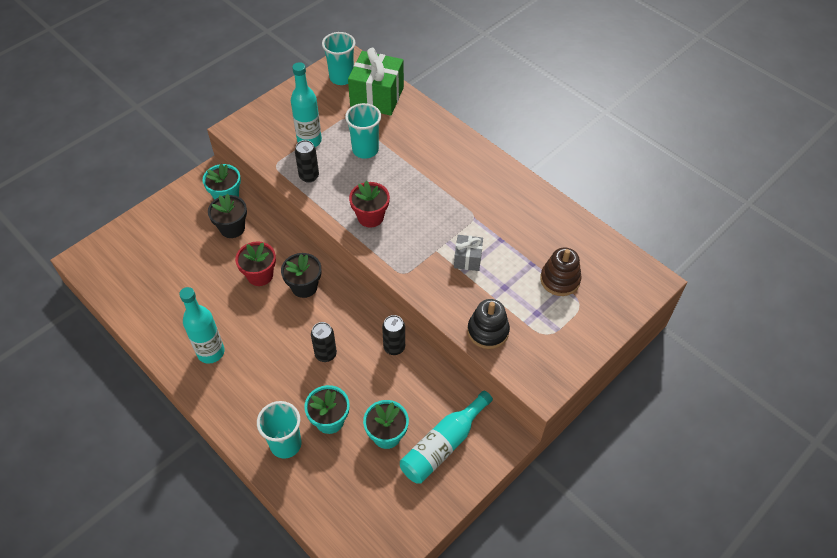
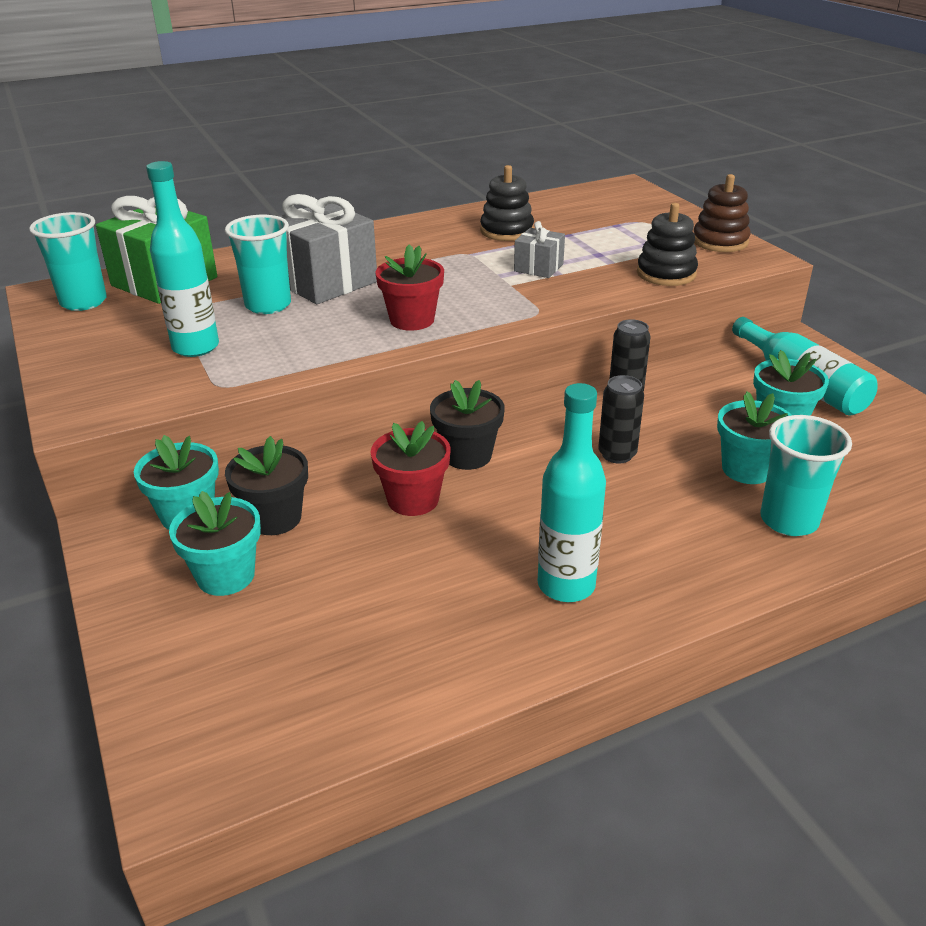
camera: 70 degrees left, 20 degrees down
(190, 227) = (226, 576): none -> turquoise flower pot
(309, 176) = (278, 358): black can -> none
(404, 163) = (325, 282): none -> grey gift
(521, 228) = (506, 231): none -> black stacking toy
(560, 280) = (602, 225): brown stacking toy -> brown stacking toy (720, 242)

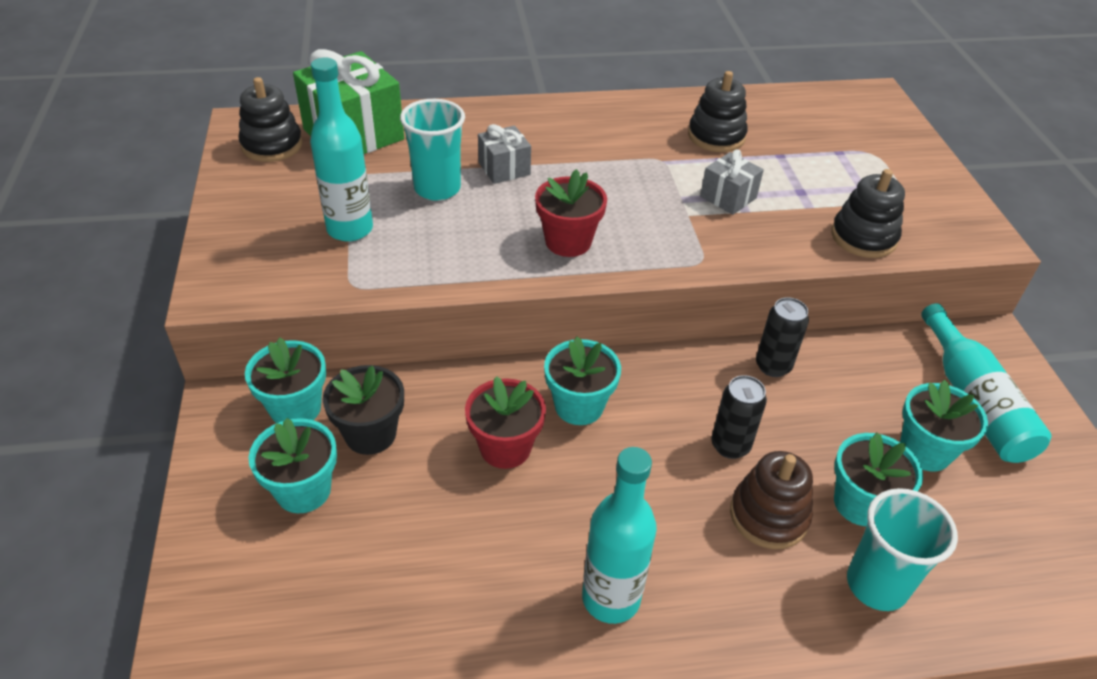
camera: 15 degrees right, 10 degrees up
(83, 302) = (272, 145): turquoise cup -> black stacking toy
(325, 282) = (504, 168): grey gift -> grey gift, size x0.52
(467, 455) = (579, 406): black flower pot -> turquoise flower pot
(720, 242) = (946, 202): brown stacking toy -> brown stacking toy (768, 515)

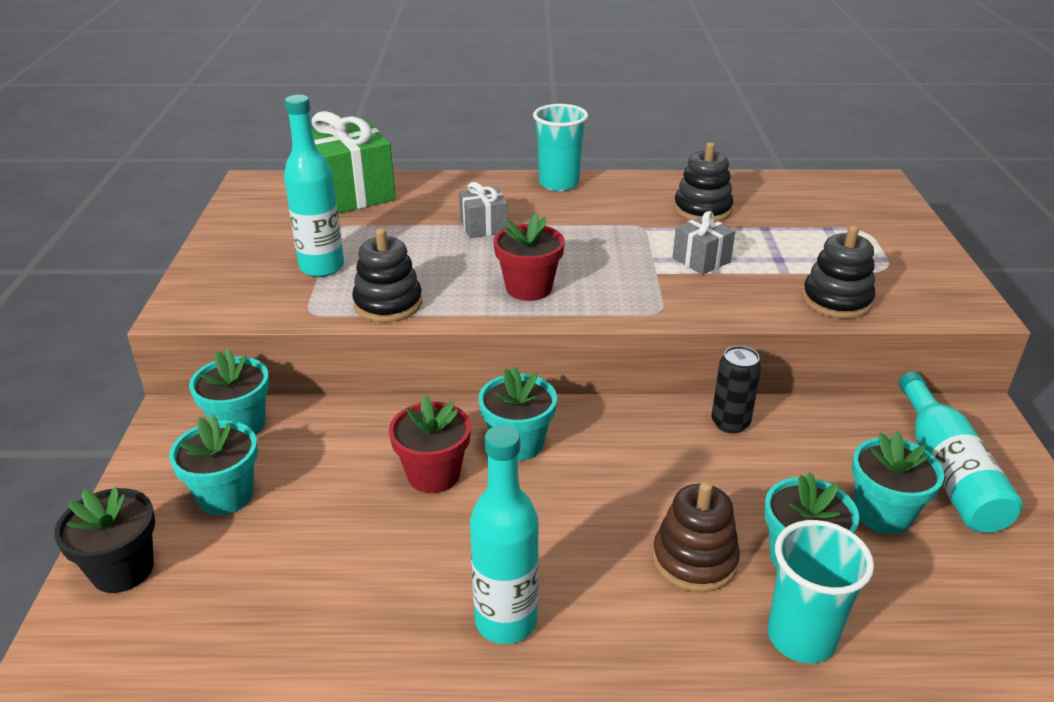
camera: 10 degrees right, 10 degrees down
(272, 145) = (272, 199): black stacking toy -> black stacking toy (388, 304)
(370, 434) = (304, 452): black flower pot -> black flower pot (123, 569)
(437, 188) = (414, 239): turquoise cup -> turquoise cup (559, 183)
(730, 446) = (667, 491): black can -> none

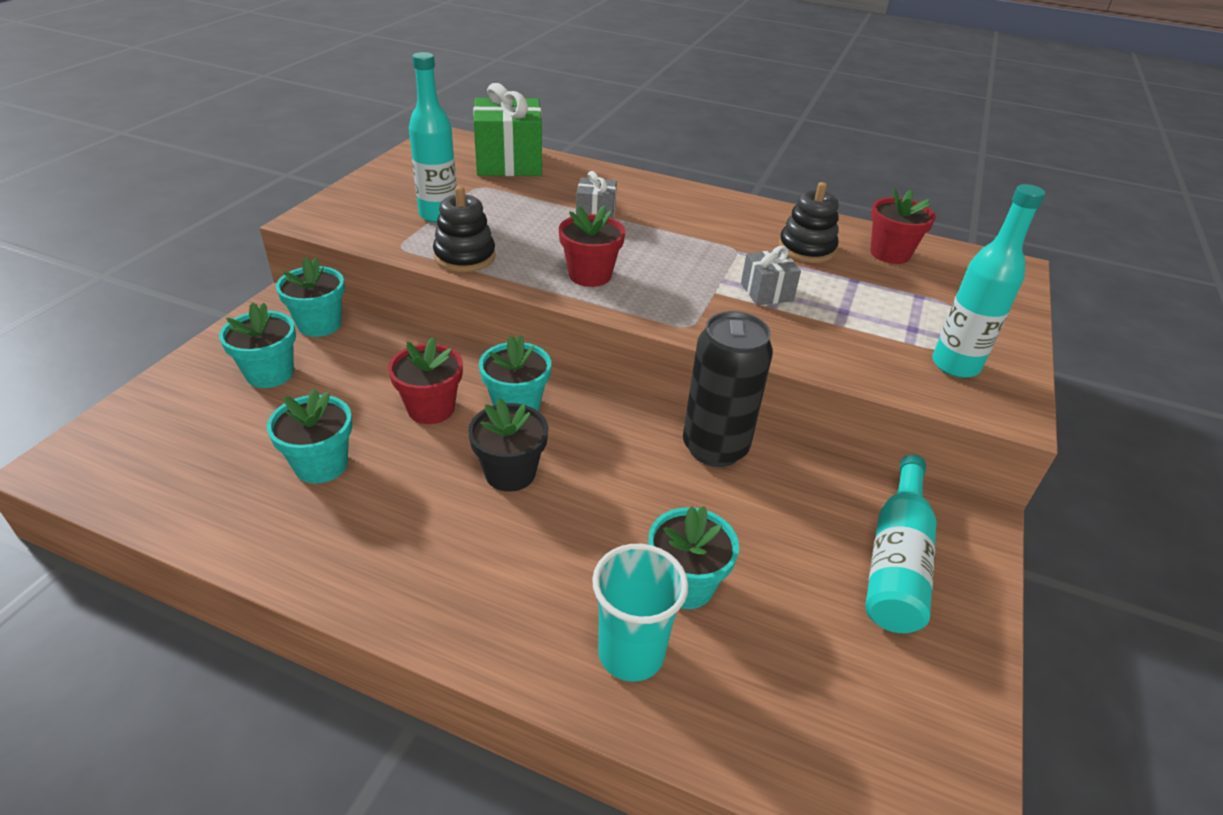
camera: 20 degrees right, 5 degrees up
(123, 569) = (162, 403): black flower pot -> black flower pot (510, 473)
(506, 621) = (396, 543): turquoise bottle -> turquoise bottle (955, 365)
(559, 183) = (692, 195): turquoise cup -> none
(694, 560) = (589, 552): brown stacking toy -> none
(730, 423) = (715, 448): black can -> black can, size x1.77
(774, 196) = (890, 253): none -> red flower pot
(836, 300) = (869, 364): black stacking toy -> none
(882, 513) = (797, 576): turquoise flower pot -> turquoise flower pot (321, 465)

